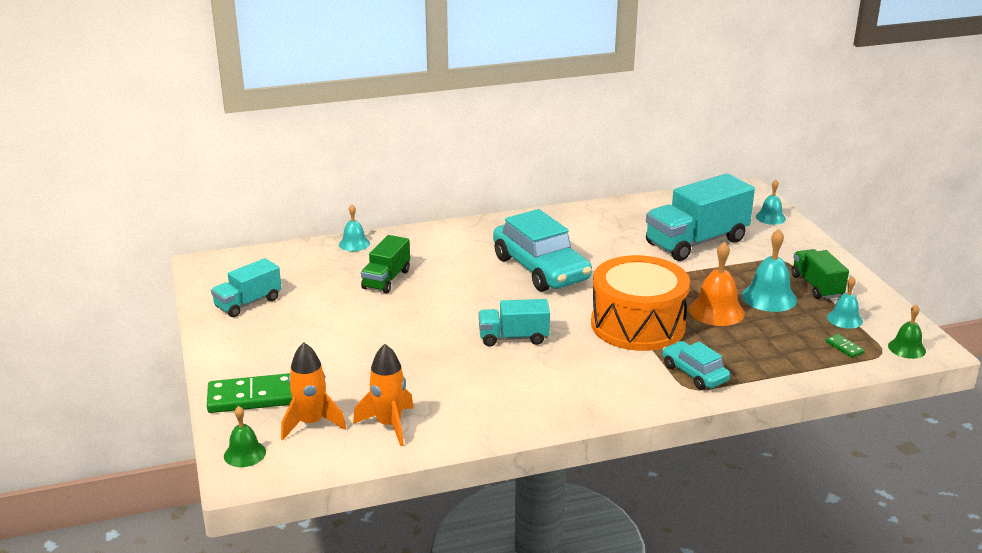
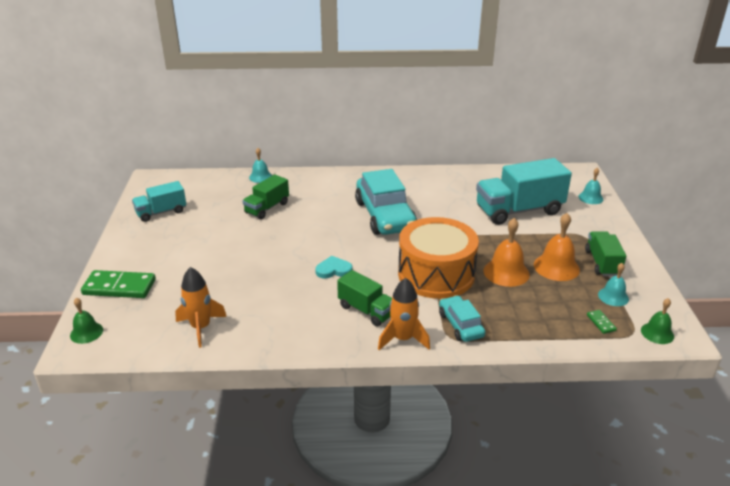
camera: 15 degrees right, 5 degrees up
(311, 423) = (147, 316): orange rocket -> orange rocket (403, 339)
(513, 338) = (333, 270): turquoise truck -> turquoise heart
(579, 375) = (366, 310): none -> green truck
(769, 297) = (556, 267): turquoise bell -> orange bell

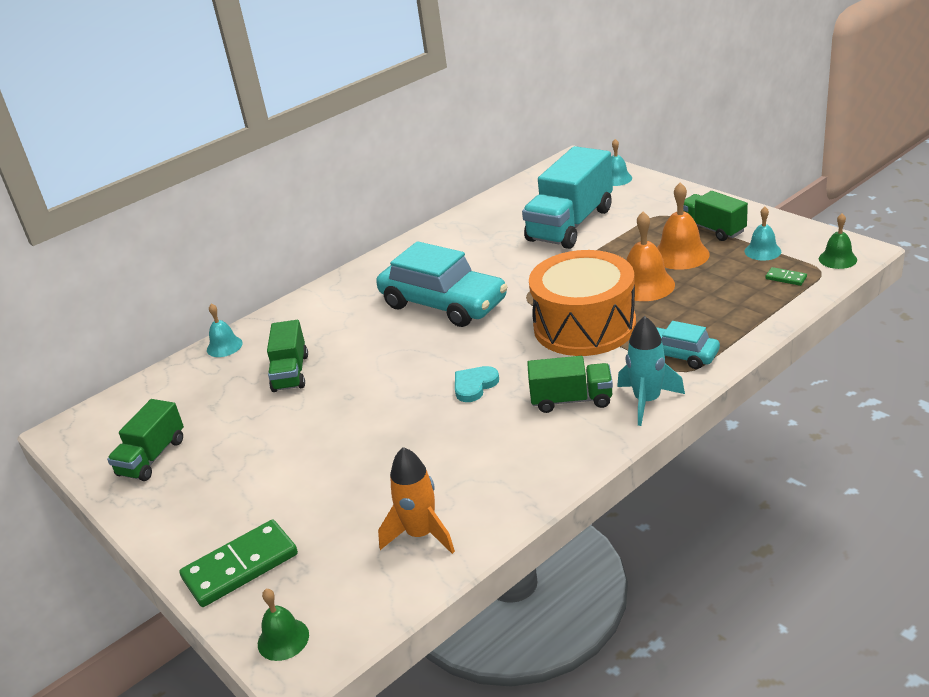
camera: 35 degrees left, 0 degrees up
(161, 212) = (152, 457): turquoise truck -> green truck
(403, 339) = (647, 401): orange rocket -> turquoise rocket

